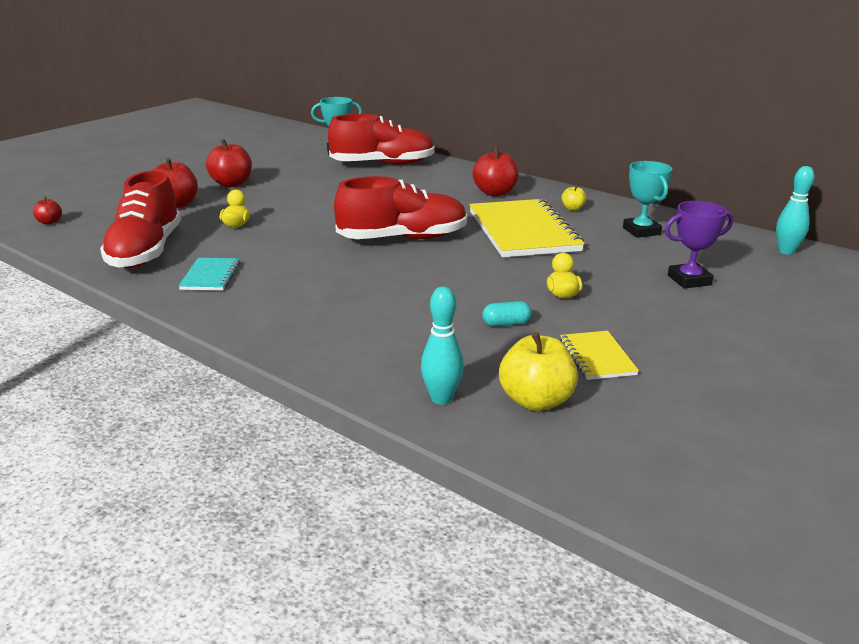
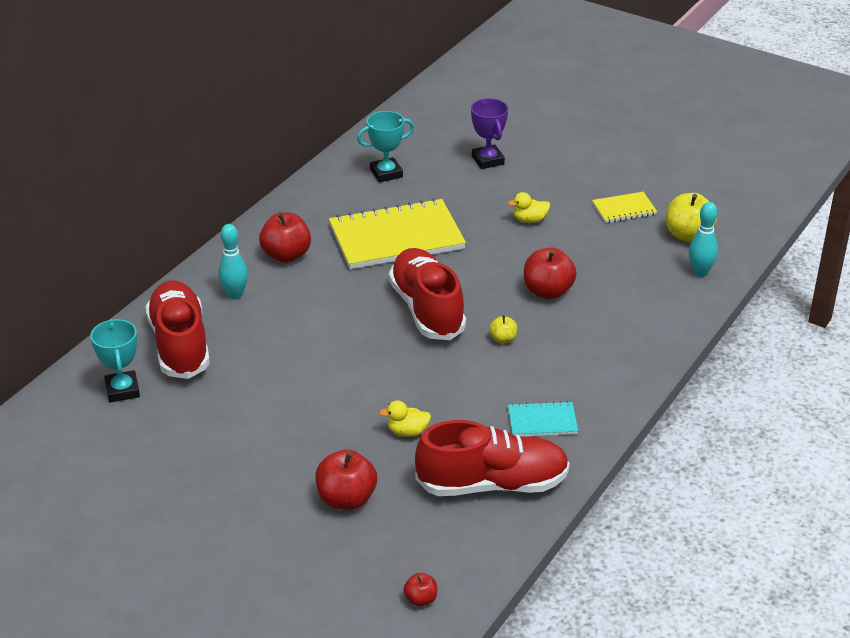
camera: 95 degrees left, 10 degrees up
(232, 184) = (264, 466): red apple -> red apple (547, 291)
(506, 323) = (587, 247): turquoise capsule -> none
(572, 208) = (330, 207): yellow apple -> yellow apple (503, 339)
(786, 251) = (420, 110): turquoise bowling pin -> turquoise bowling pin (235, 295)

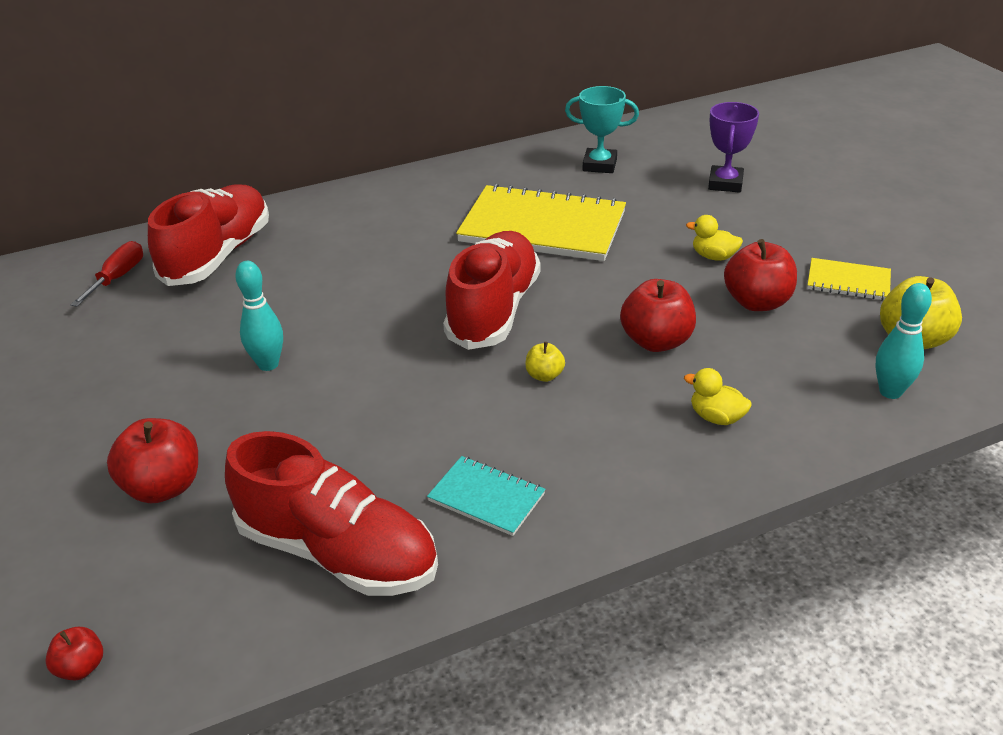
camera: 35 degrees right, 0 degrees up
(122, 390) = (118, 277): turquoise trophy -> red screwdriver
(235, 295) = (322, 228): turquoise bowling pin -> turquoise bowling pin (268, 364)
(286, 255) = (414, 208): red apple -> red apple (757, 302)
(407, 432) = (318, 438): yellow duck -> yellow duck (716, 417)

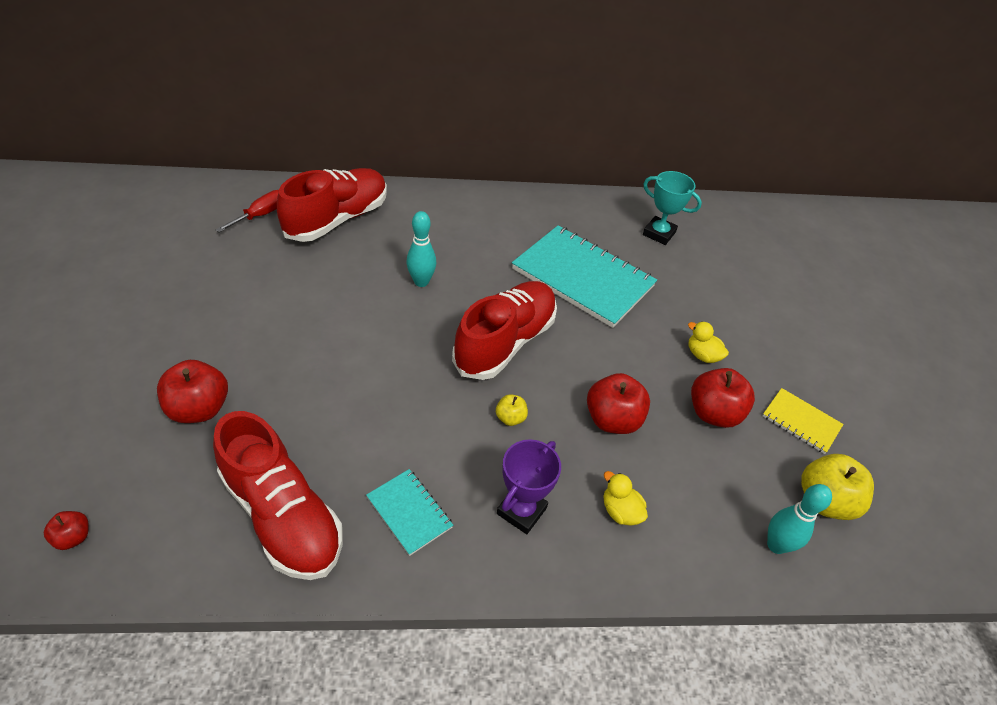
camera: 15 degrees right, 10 degrees up
(268, 364) = (321, 330): turquoise bowling pin -> turquoise bowling pin (421, 282)
(542, 227) = (583, 277): yellow notebook -> turquoise notebook
(725, 183) = (751, 287): purple trophy -> purple trophy (521, 511)

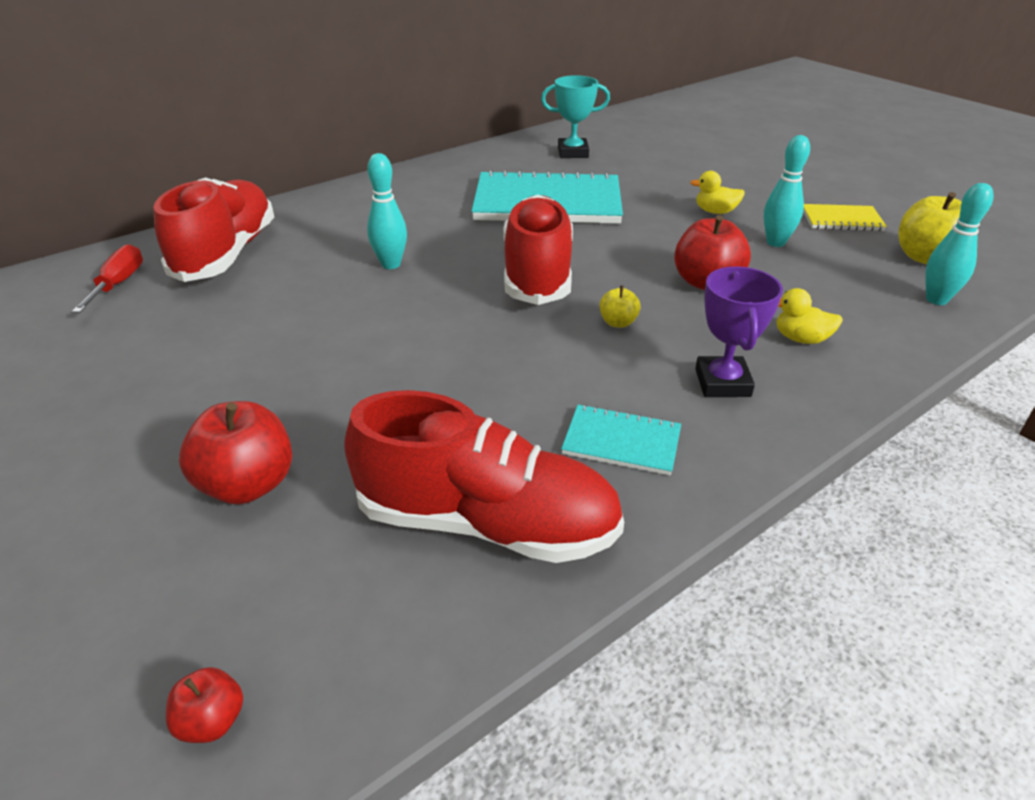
camera: 30 degrees left, 10 degrees down
(713, 413) = (775, 242): red apple -> turquoise bowling pin

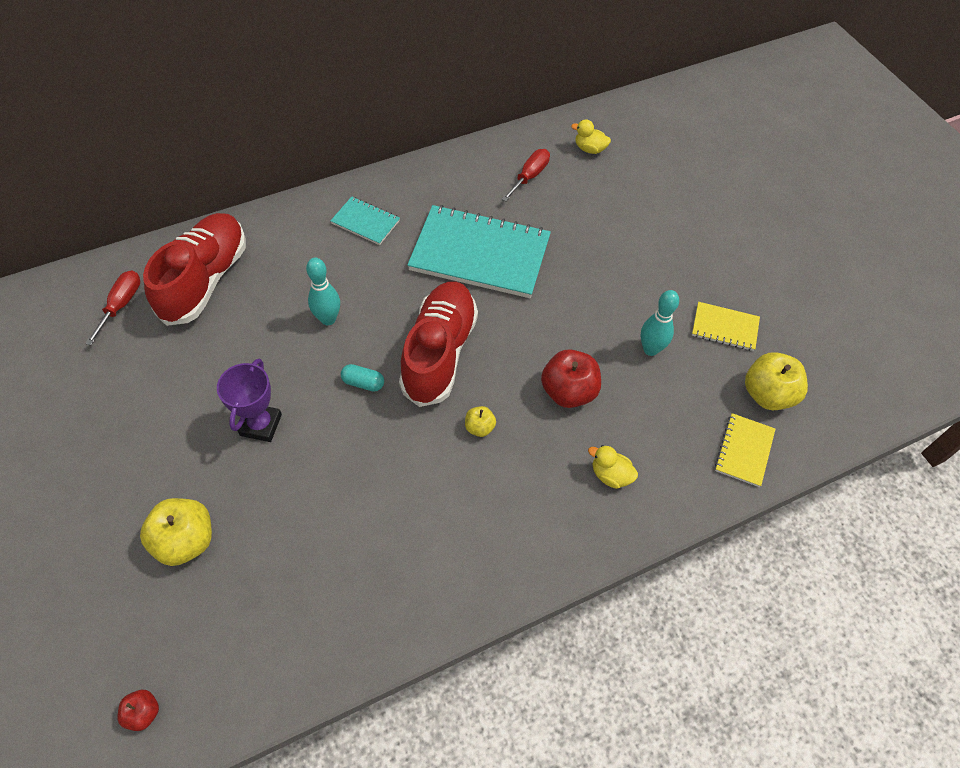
camera: 10 degrees right, 20 degrees up
(248, 485) = (186, 541): red apple -> yellow apple
(454, 306) = (363, 383): none -> turquoise capsule
(486, 523) = (324, 607): red shoe -> none
(573, 153) = (529, 176): turquoise trophy -> red screwdriver
(621, 442) = (434, 554): turquoise notebook -> turquoise notebook (365, 222)
(715, 212) = (619, 295): yellow duck -> yellow duck (589, 149)
(722, 383) = (529, 511): purple trophy -> purple trophy (261, 425)
(936, 299) = (744, 450): turquoise bowling pin -> yellow notebook

